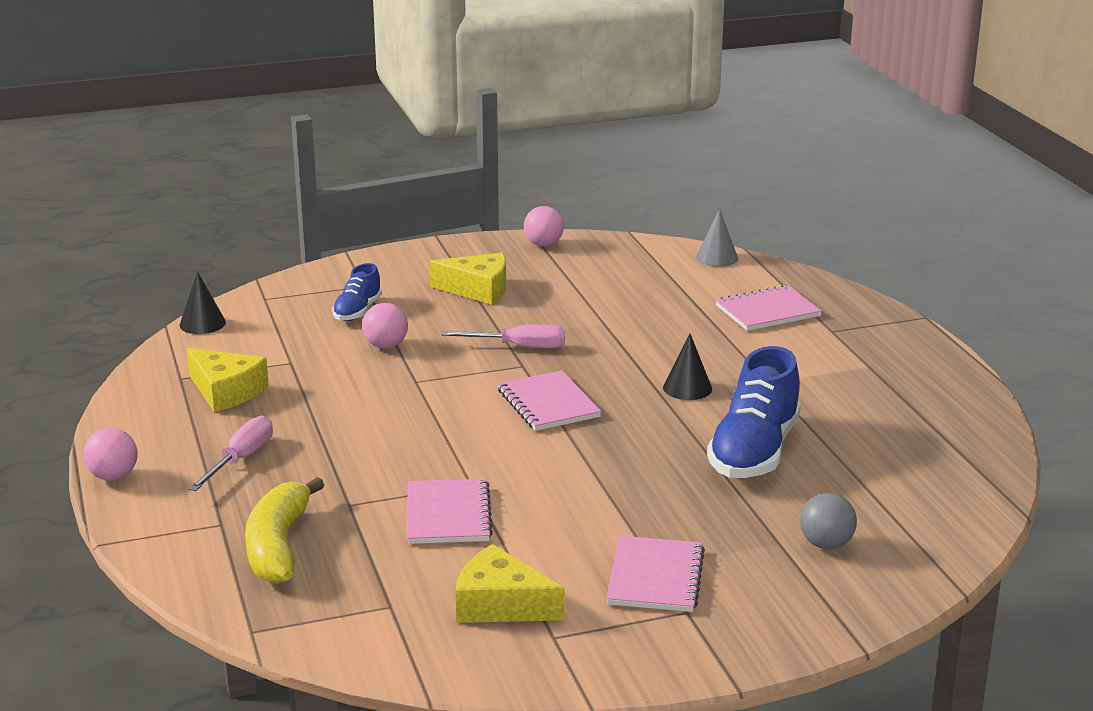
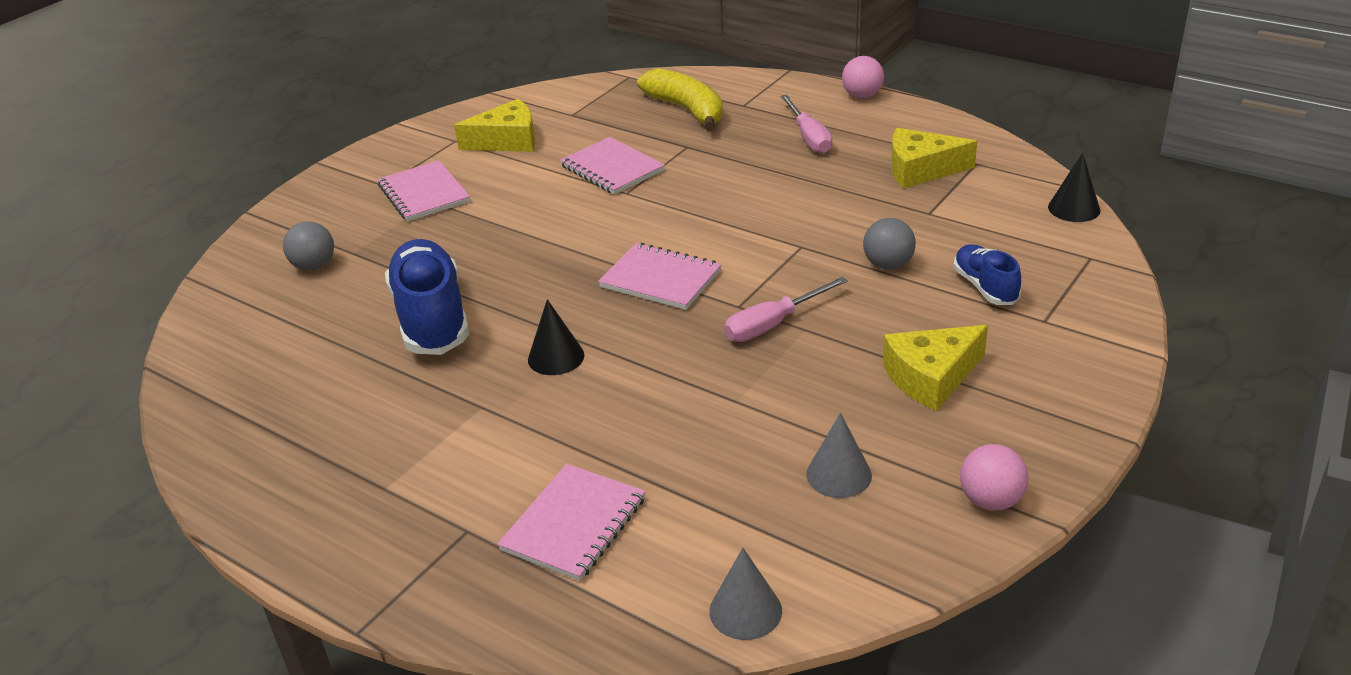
camera: 145 degrees right, 10 degrees up
(386, 346) = (888, 265): pink ball -> grey ball
(599, 277) = (839, 475): none -> grey cone

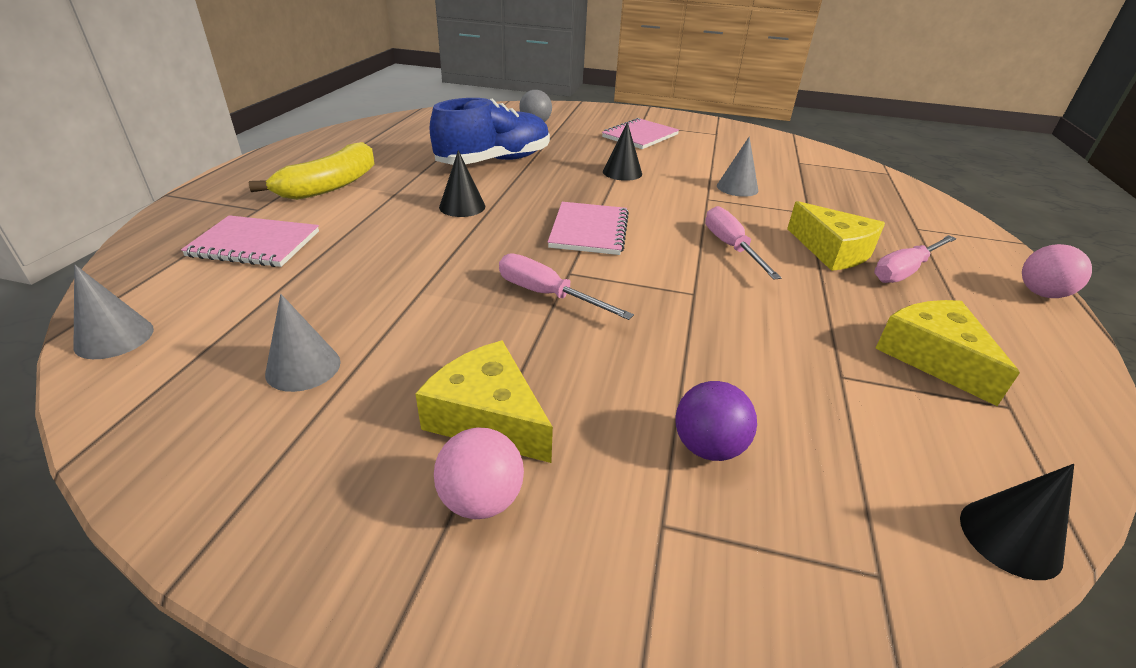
camera: 65 degrees right, 0 degrees up
(507, 140) = (734, 148): yellow cheese -> yellow cheese (832, 250)
(528, 230) = (622, 172): none -> black cone
(612, 168) = (737, 188): pink notebook -> grey cone
(687, 110) = (869, 204): yellow banana -> yellow banana (330, 186)
(732, 206) = (731, 247): none -> pink screwdriver
(888, 265) = (700, 356): grey ball -> none
(985, 287) = (708, 447): blue shoe -> purple ball
(991, 501) = (238, 501): pink ball -> pink ball (481, 500)

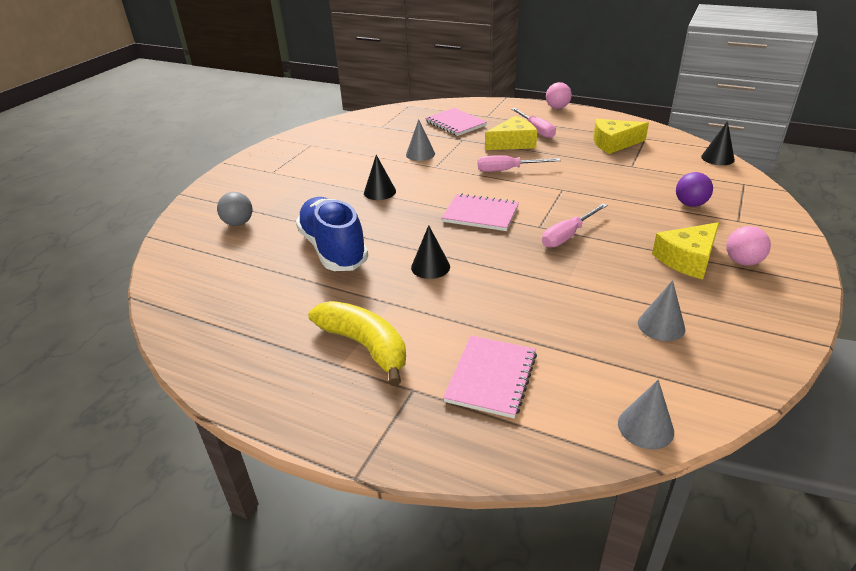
camera: 75 degrees left, 0 degrees up
(640, 136) = (300, 175): pink notebook -> pink notebook (455, 123)

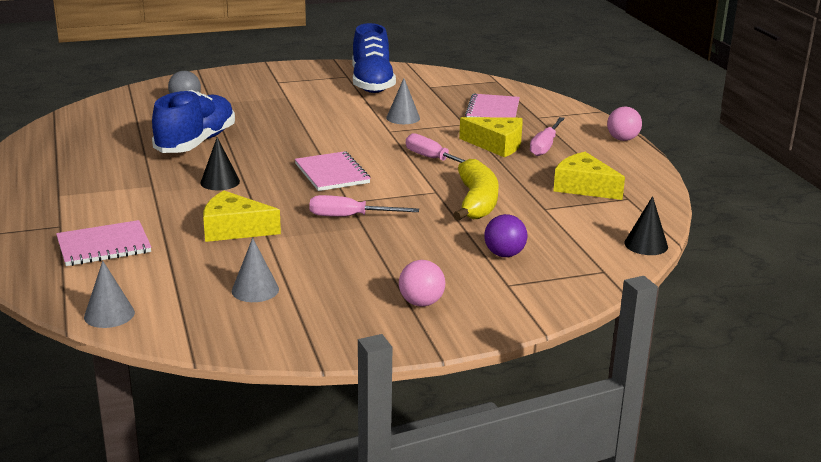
camera: 45 degrees right, 10 degrees down
(340, 141) = (372, 83): none -> blue shoe
(365, 346) = (89, 195): yellow banana -> yellow banana (476, 202)
(379, 192) = (308, 127): black cone -> none
(687, 259) = (387, 277): yellow cheese -> yellow cheese (234, 229)

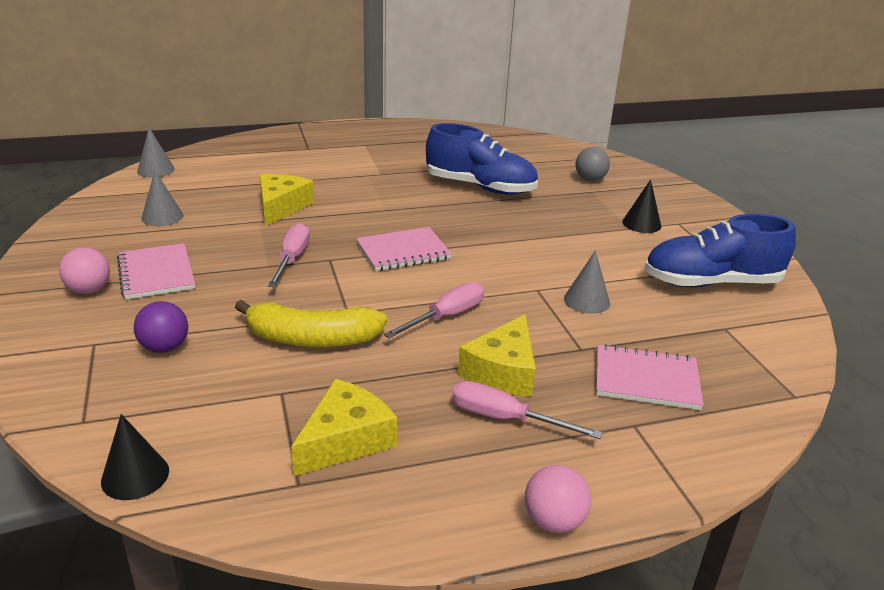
camera: 90 degrees right, 5 degrees up
(104, 246) = (267, 163): pink notebook -> pink notebook (156, 273)
(220, 182) = (385, 199): black cone -> black cone (641, 224)

